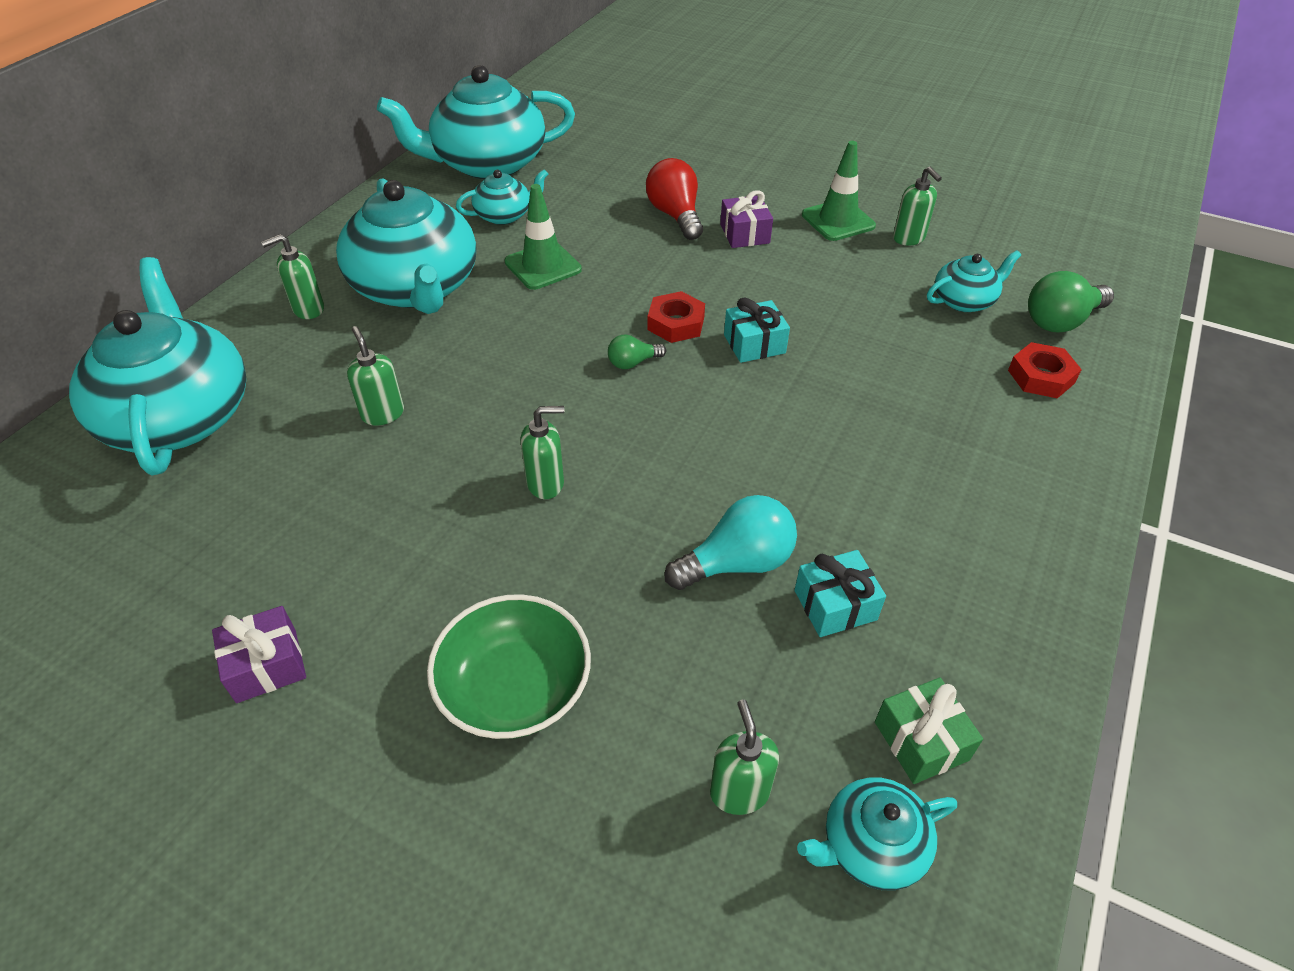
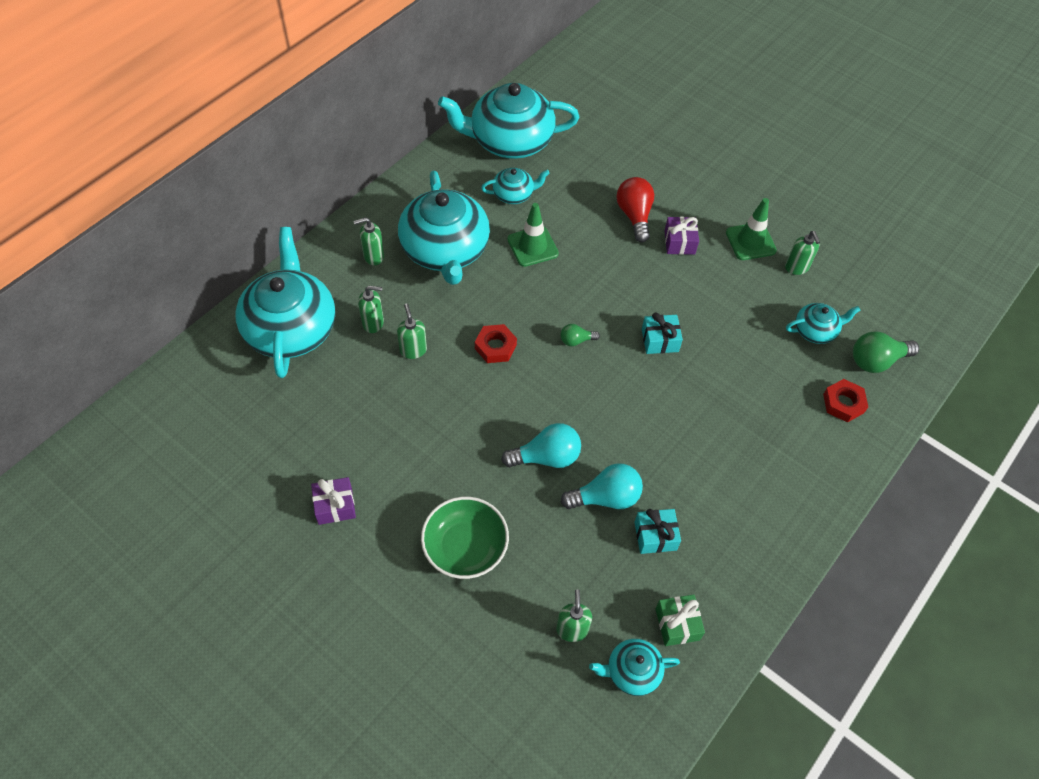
camera: 10 degrees right, 10 degrees up
(546, 483) = (504, 421): green soap dispenser -> green soap dispenser (373, 323)
(625, 522) = (546, 457): none -> turquoise light bulb
(676, 323) = (612, 313): red nut -> red nut (495, 347)

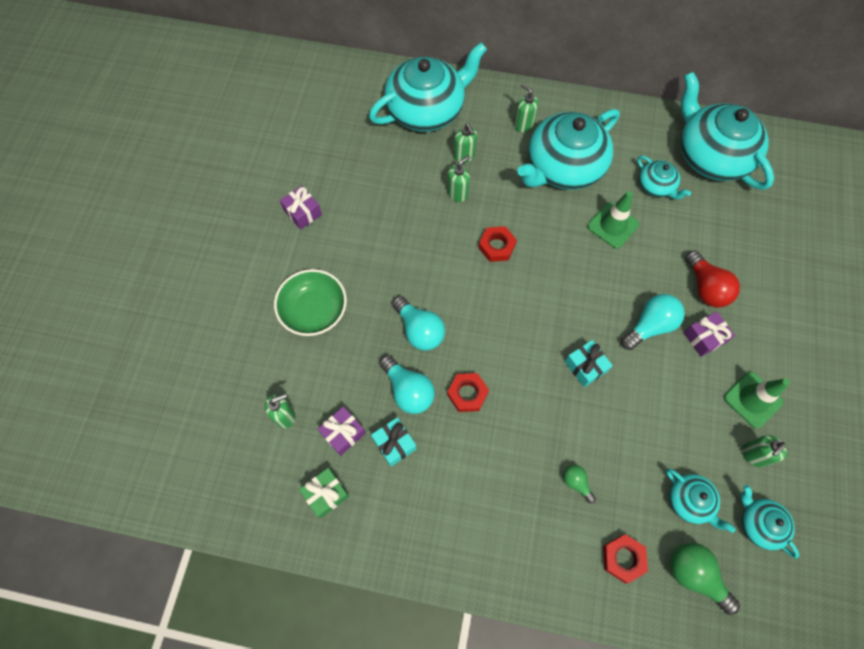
camera: 65 degrees right, 10 degrees up
(576, 340) = (541, 301): green light bulb -> green light bulb (576, 483)
(620, 579) = (343, 433): none -> purple gift
(632, 671) = (271, 475): turquoise teapot -> turquoise teapot (759, 523)
(634, 216) = (705, 288): red light bulb -> red light bulb turned 105 degrees clockwise
(636, 447) = (467, 394): none -> red nut
(647, 273) = (650, 326): none -> turquoise light bulb

